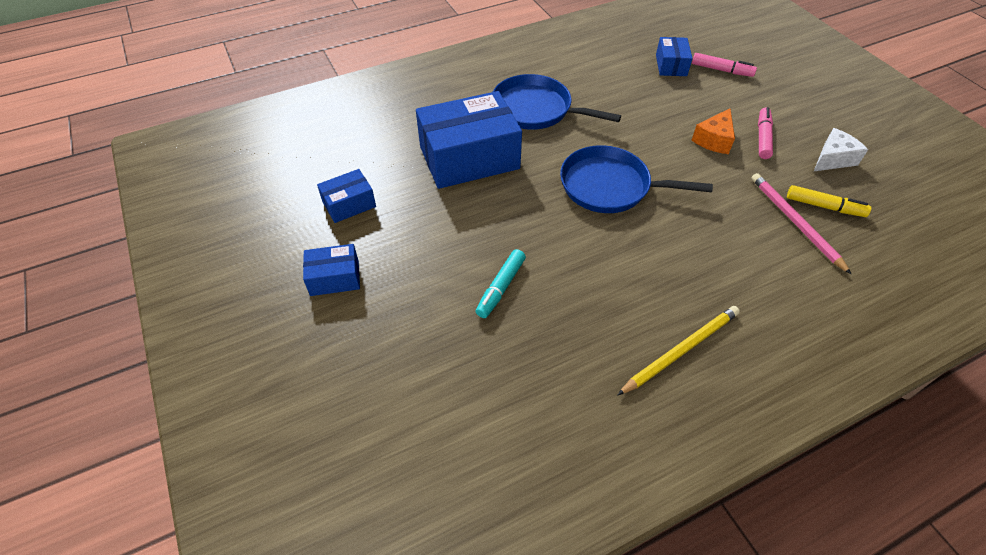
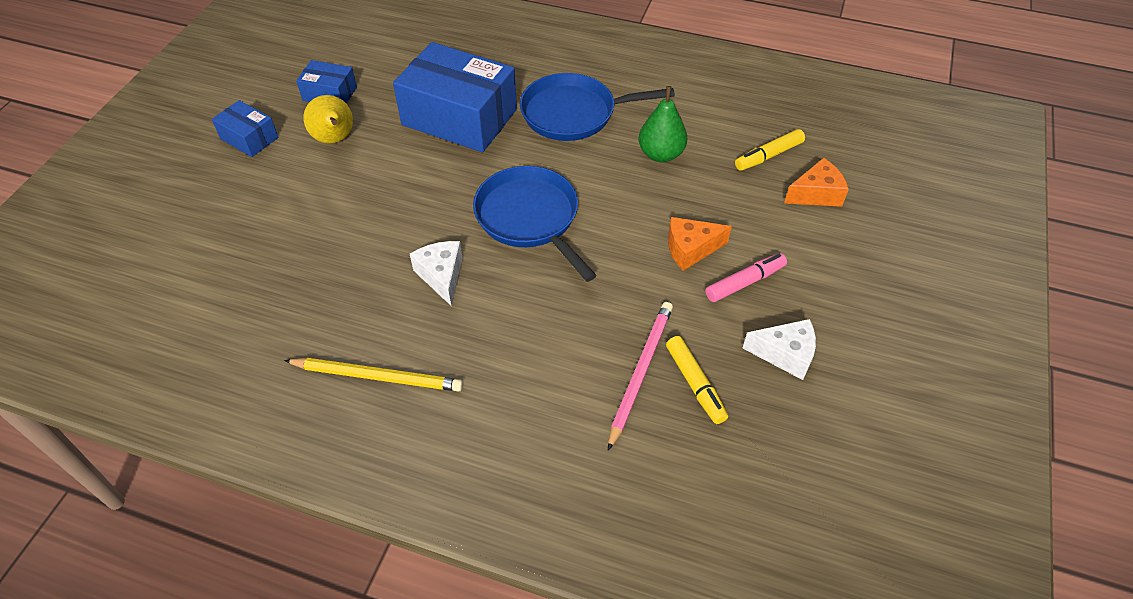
camera: 45 degrees right, 0 degrees up
(405, 231) = (335, 139): none -> yellow pear
(501, 287) = (333, 227): turquoise marker -> none
(535, 109) = (573, 113): blue pan -> blue pan turned 75 degrees counterclockwise
(617, 259) = (441, 276): none -> white cheese
(619, 100) = (661, 154): none -> green pear
(671, 65) = (769, 156): blue box -> yellow marker
(721, 70) = (816, 194): pink marker -> orange cheese

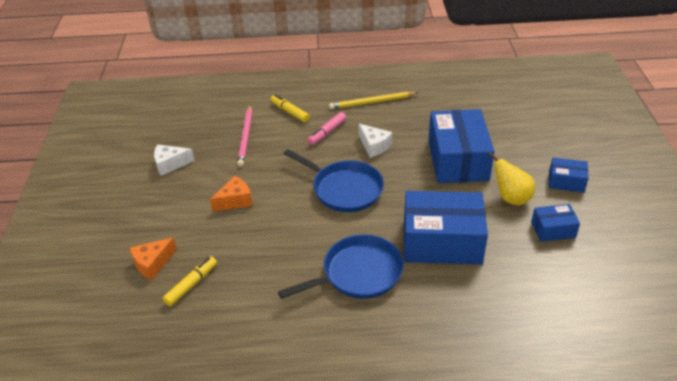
camera: 160 degrees right, 10 degrees down
(345, 211) = (457, 160): none -> blue box
(661, 154) = (275, 259): green pear -> none
(695, 383) = (216, 140): yellow marker -> yellow marker (290, 112)
(744, 282) = (198, 192): pink marker -> pink marker (327, 132)

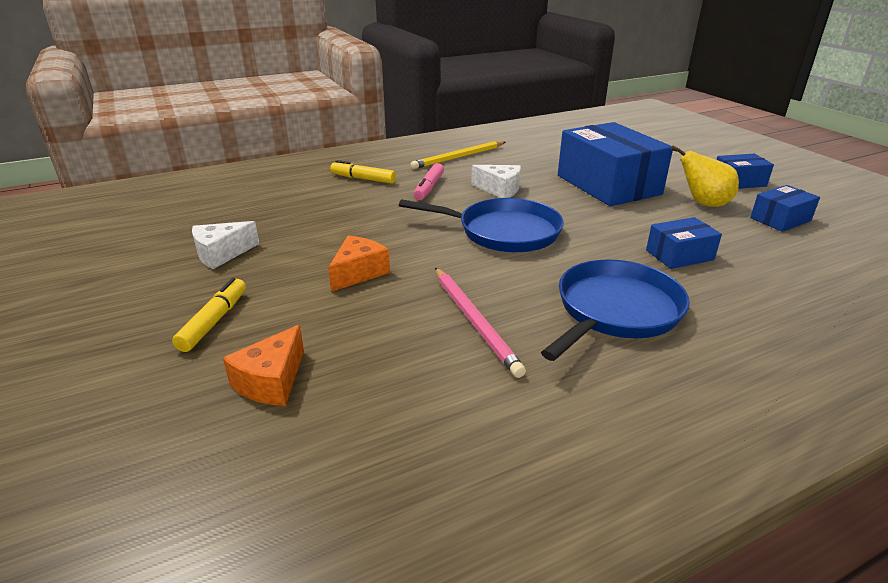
camera: 25 degrees left, 10 degrees down
(191, 284) = (367, 392): yellow marker -> yellow marker (214, 321)
(246, 137) = (321, 208): pink pencil -> pink pencil (474, 321)
(442, 242) = (679, 255): blue box -> blue box, size x0.49

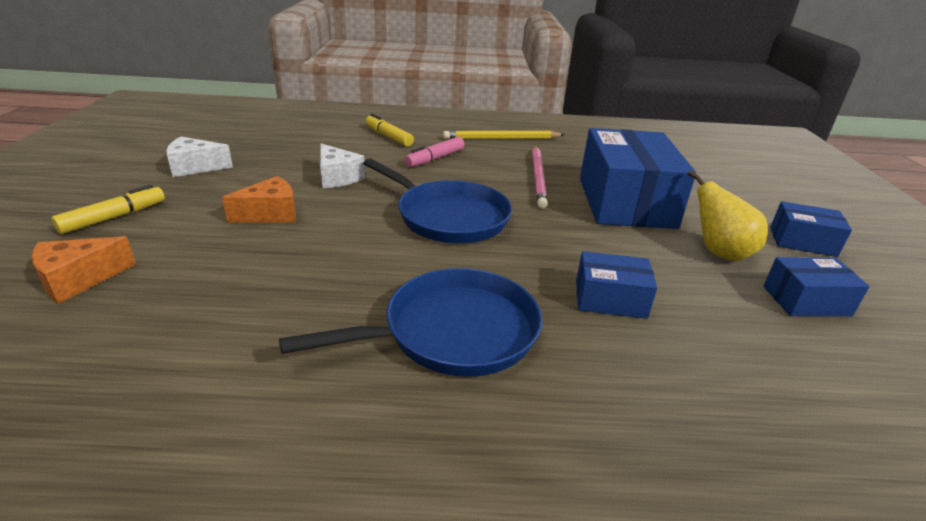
camera: 25 degrees right, 0 degrees up
(474, 321) = (302, 291): pink pencil -> pink pencil (538, 178)
(500, 190) = (500, 177): white cheese -> white cheese (337, 177)

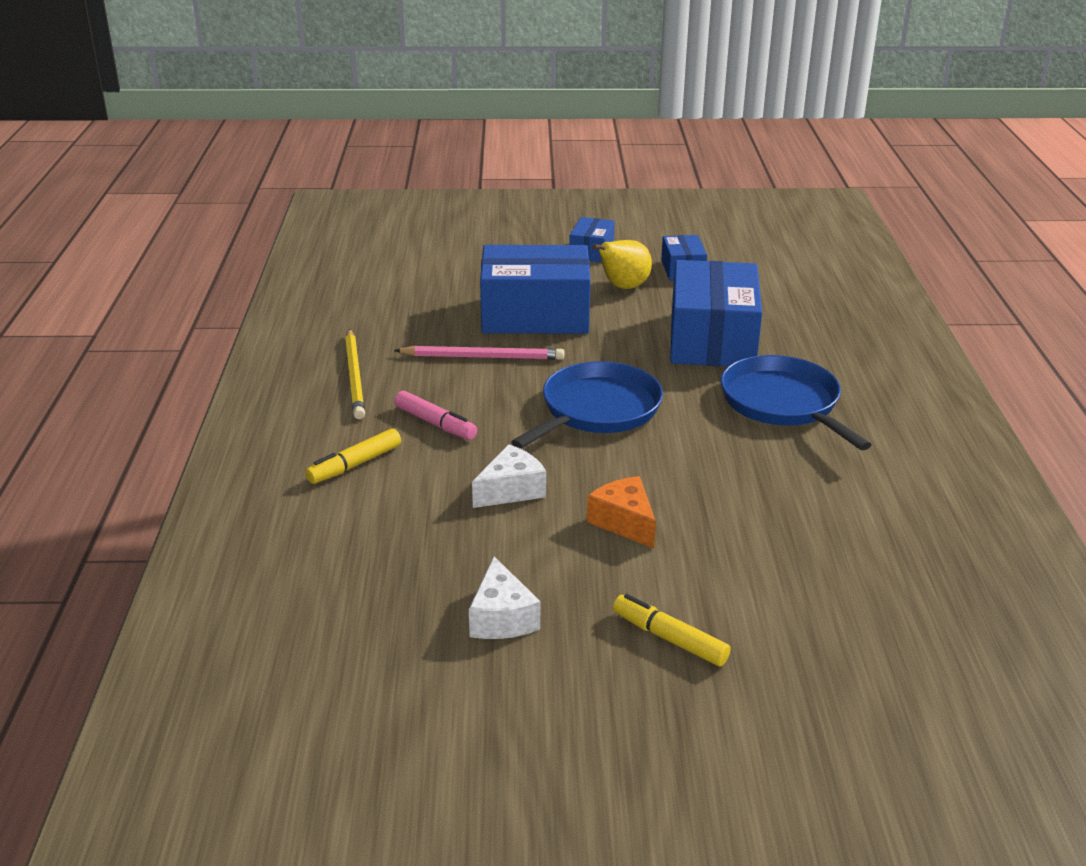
camera: 90 degrees left, 0 degrees up
(79, 280) = (800, 612): orange cheese -> none
(610, 299) = (712, 339): blue box -> blue box, size x2.05

